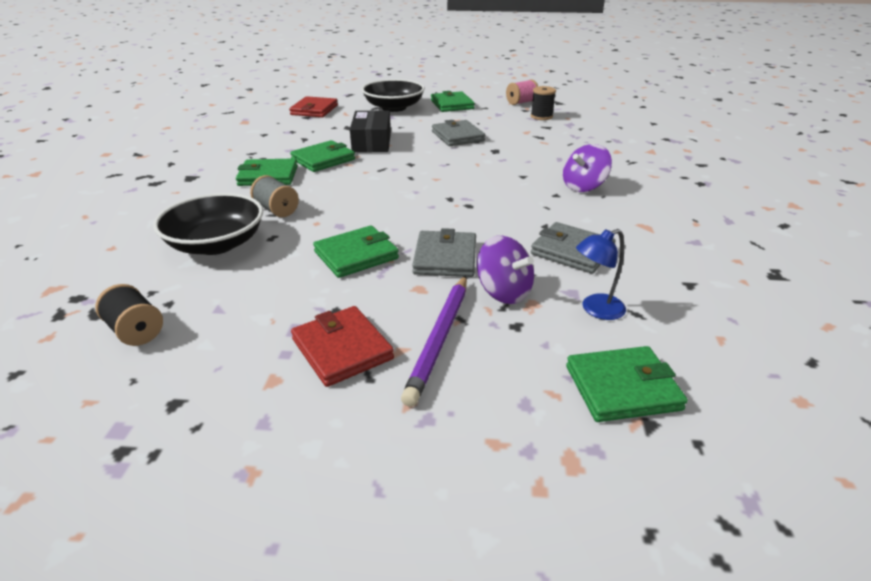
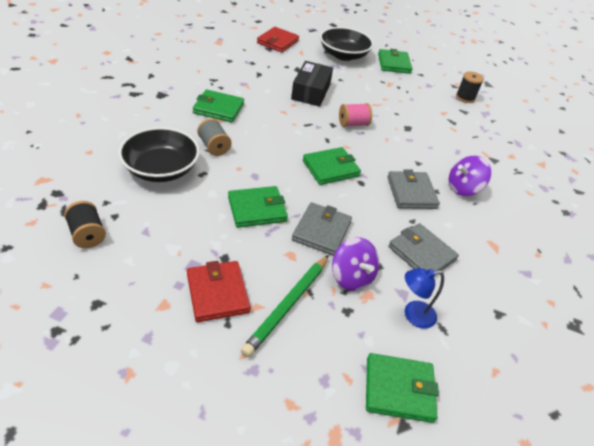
camera: 10 degrees right, 10 degrees up
(323, 159) = (266, 101): green wallet -> green wallet (330, 168)
(439, 339) = (287, 305): purple pencil -> green pencil
(457, 136) = (383, 103): grey wallet -> grey wallet (411, 192)
(521, 102) = (455, 76): pink spool -> pink spool (353, 124)

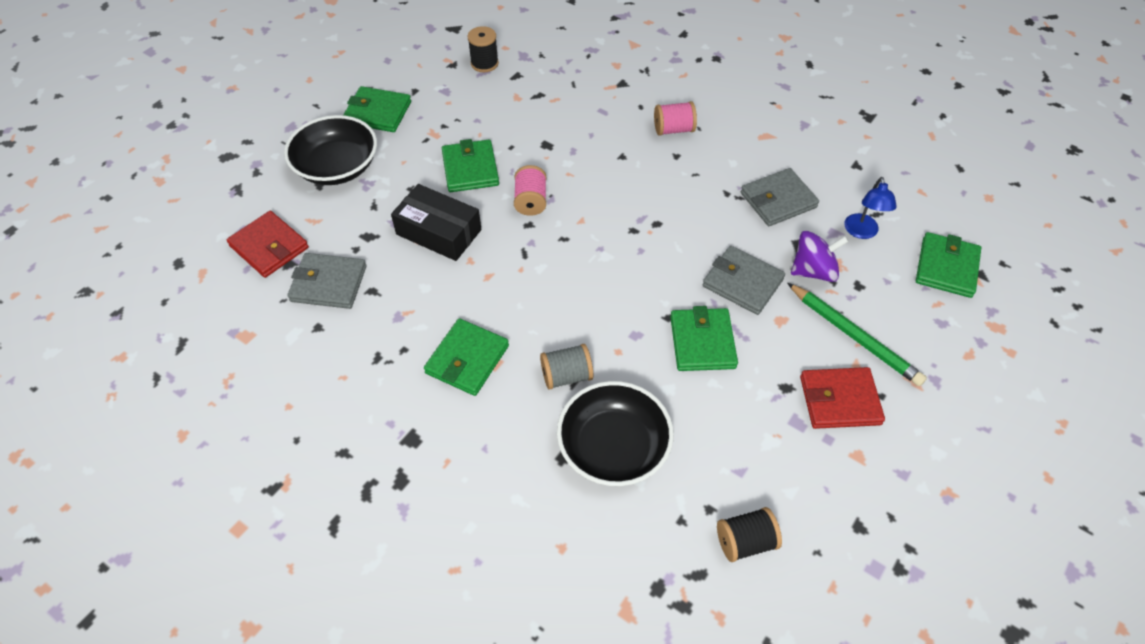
camera: 70 degrees left, 10 degrees up
(330, 168) = (626, 248): green wallet -> green wallet (470, 169)
(411, 192) = (678, 180): grey wallet -> grey wallet (328, 283)
(463, 188) = (673, 129): purple spinning top -> pink spool

